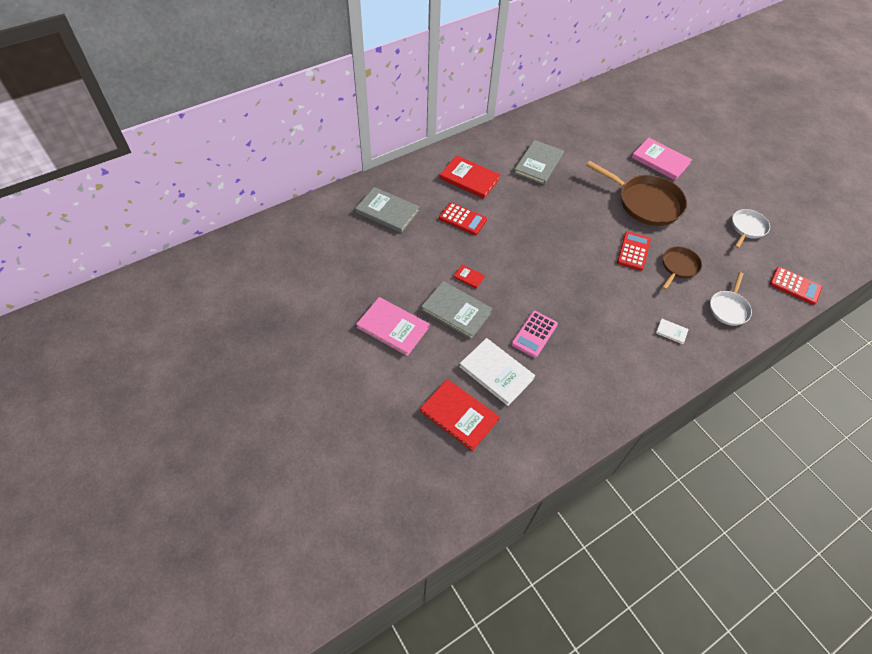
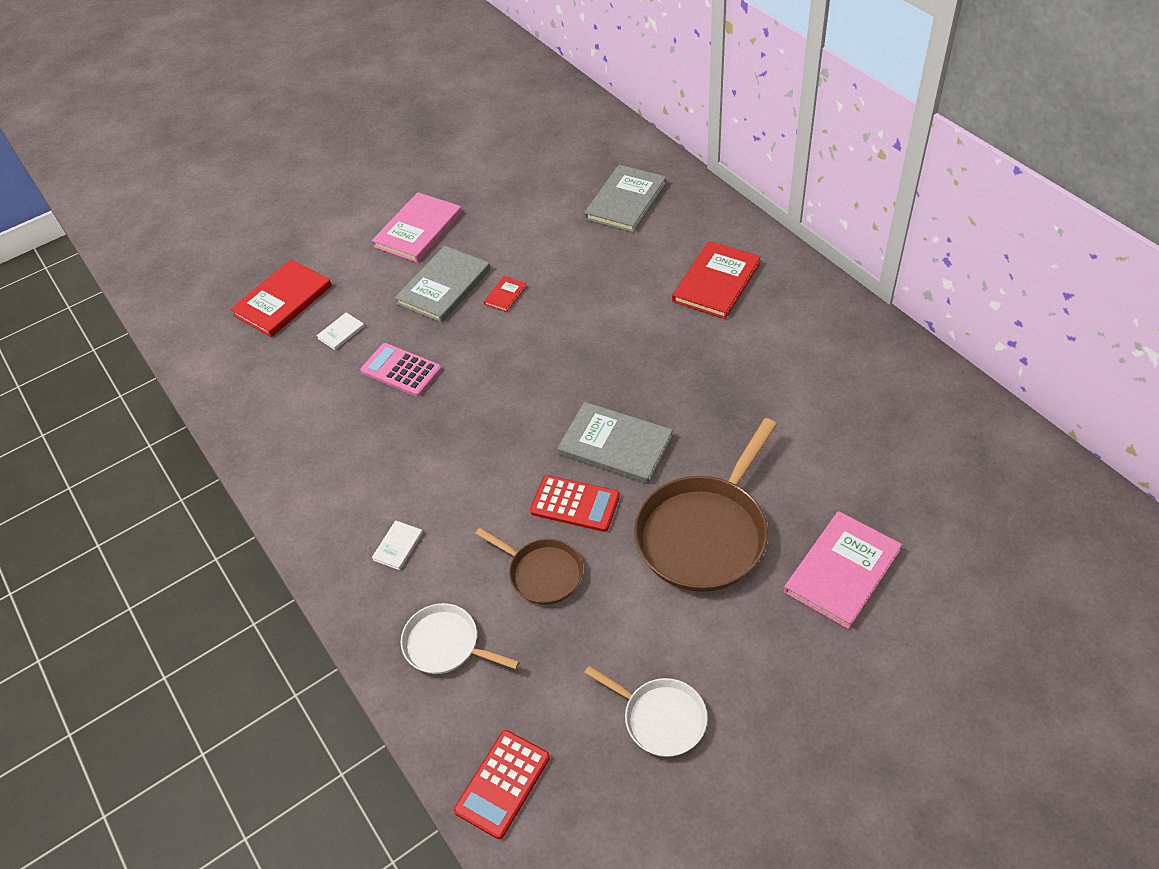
camera: 95 degrees right, 5 degrees down
(462, 219) = (622, 280): red calculator -> none
(496, 372) = (341, 332): white book -> white book, size x0.46
(538, 164) = (777, 370): grey book -> grey book (615, 445)

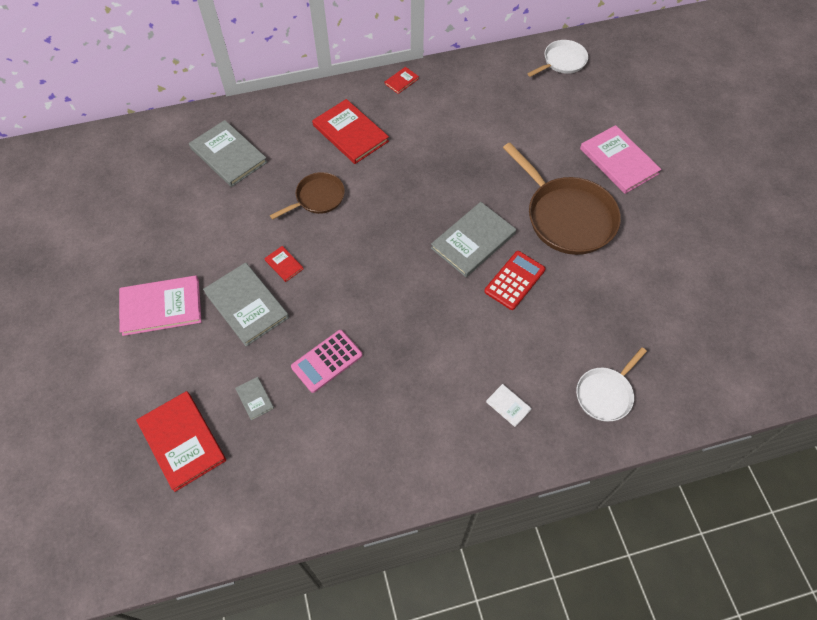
camera: 75 degrees left, 10 degrees up
(341, 332) = (255, 398): white book -> grey book
(418, 230) = (161, 307): pink book -> pink book turned 60 degrees counterclockwise
(502, 784) = (719, 386): red calculator -> none
(542, 573) = (566, 317): brown pan -> brown pan (317, 198)
(660, 718) = (693, 285): white pan -> white pan (562, 61)
(832, 298) = (401, 81): none -> red book

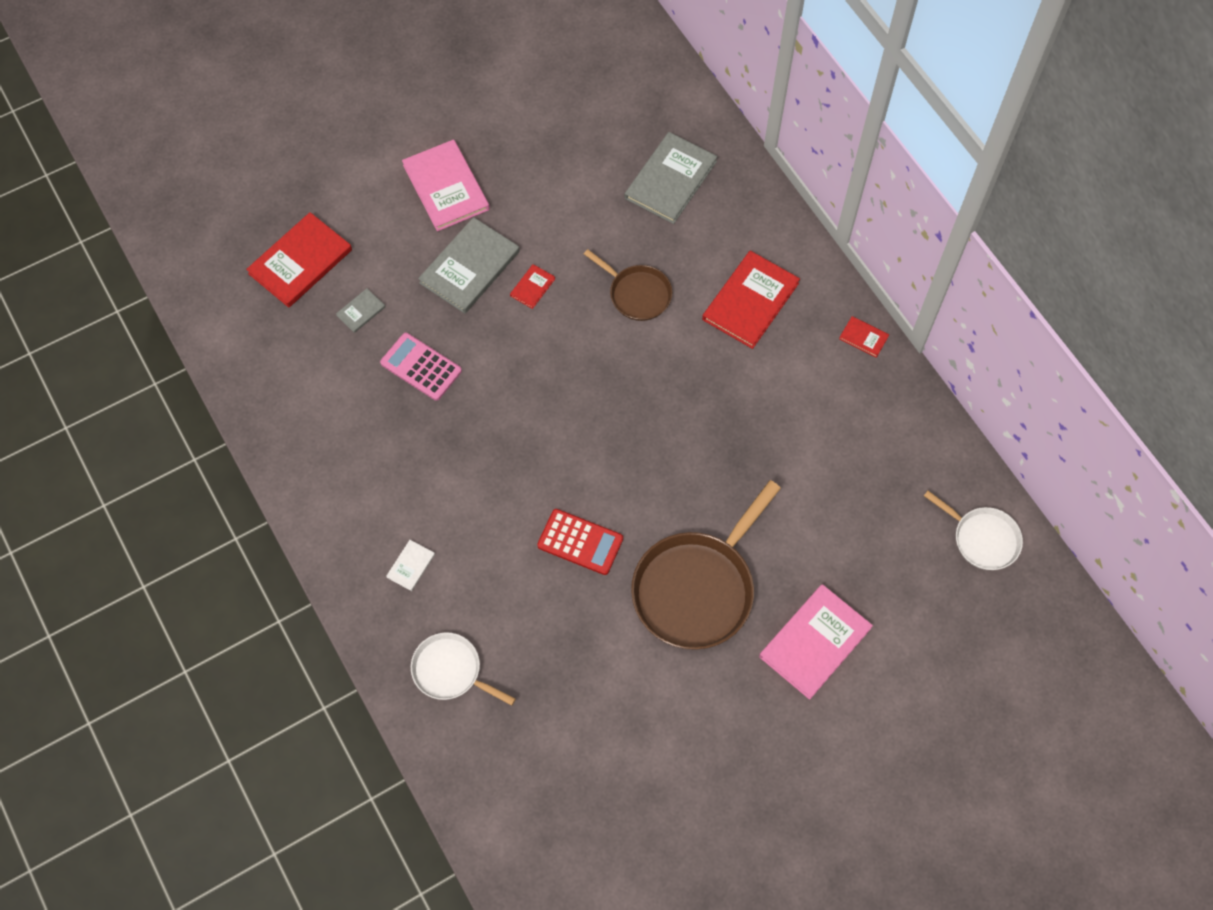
camera: 75 degrees right, 5 degrees up
(473, 241) = (625, 483): grey book -> none

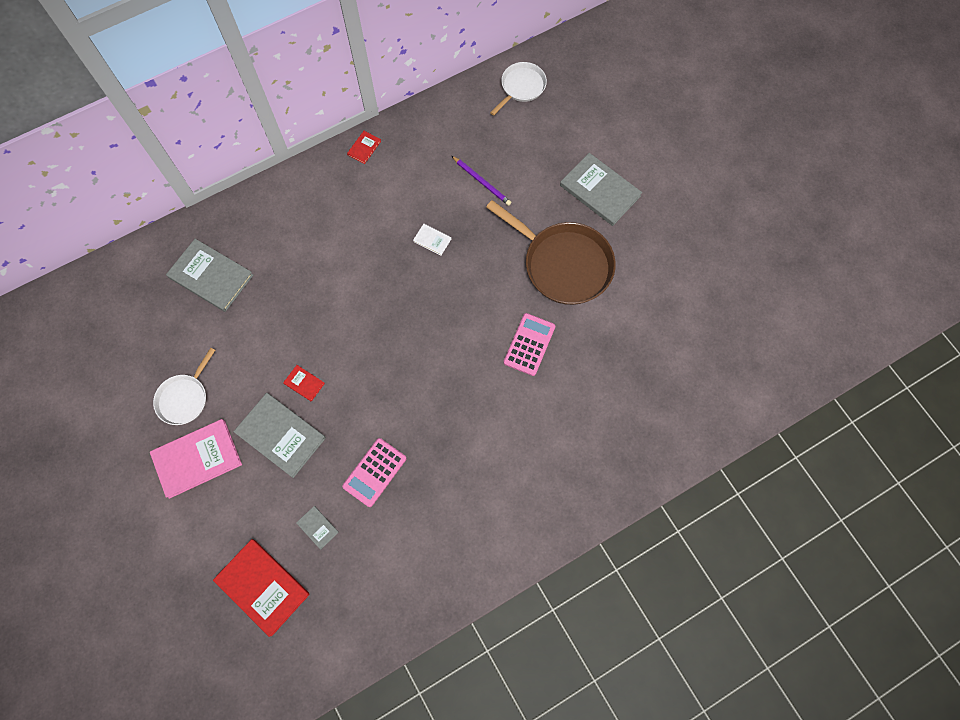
camera: 90 degrees left, 5 degrees up
(411, 566) = (552, 472): white book -> white book (432, 240)
(450, 671) = (636, 437): white pan -> white pan (184, 398)
(580, 542) = (529, 344): red calculator -> pink calculator
(637, 294) = (316, 302): brown pan -> none
(750, 301) = (328, 221): red book -> none
(815, 642) = (600, 191): pink book -> grey book
(820, 484) = (481, 181): none -> purple pencil

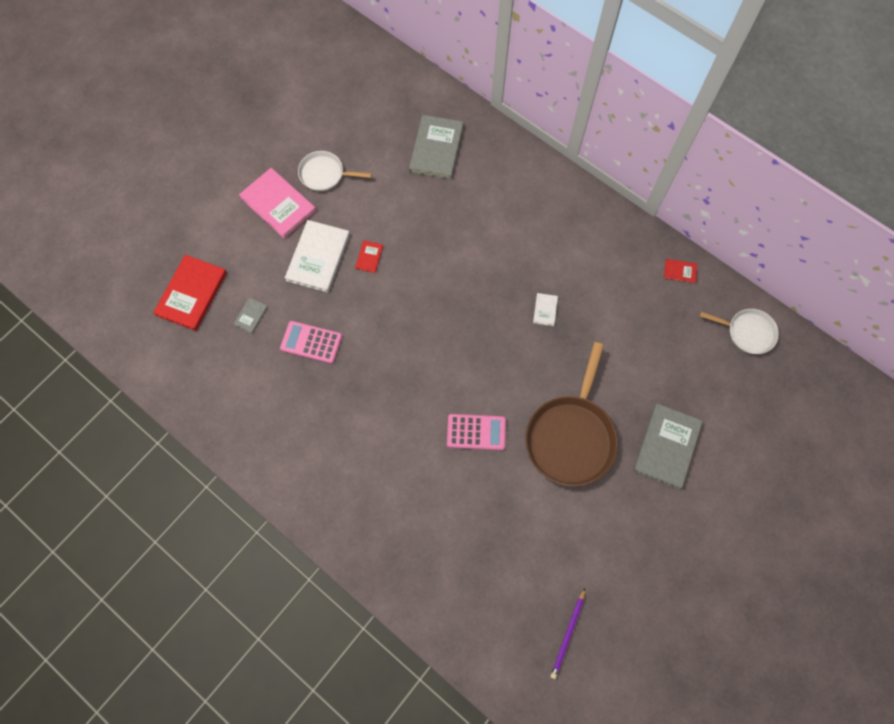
camera: 70 degrees right, 0 degrees up
(281, 435) = (318, 257): grey book -> white book
(364, 148) = (612, 218): red book -> red book (680, 271)
(481, 181) = (625, 332): purple pencil -> purple pencil (568, 634)

